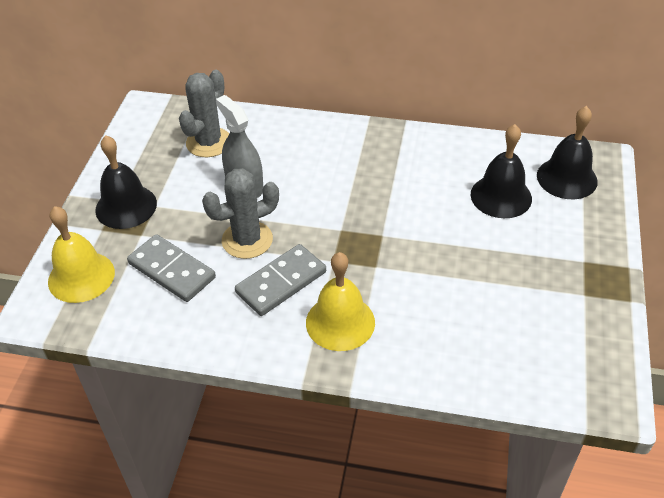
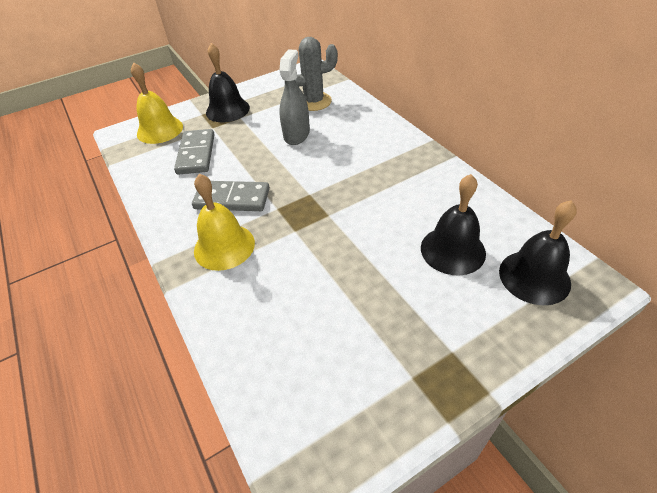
camera: 50 degrees right, 0 degrees up
(247, 240) = (252, 164): grey cactus -> none

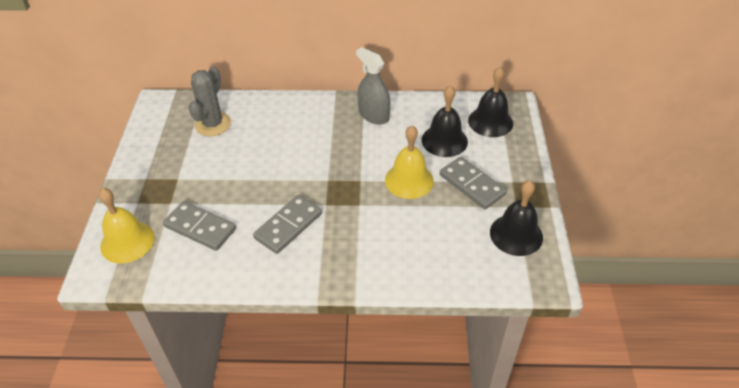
camera: 60 degrees left, 0 degrees up
(224, 246) = (339, 250): yellow bell -> yellow bell (409, 180)
(227, 110) = (154, 182): black bell -> black bell (516, 234)
(296, 134) = (247, 155): grey spray bottle -> grey spray bottle (373, 115)
(406, 310) = (472, 185): none -> grey domino

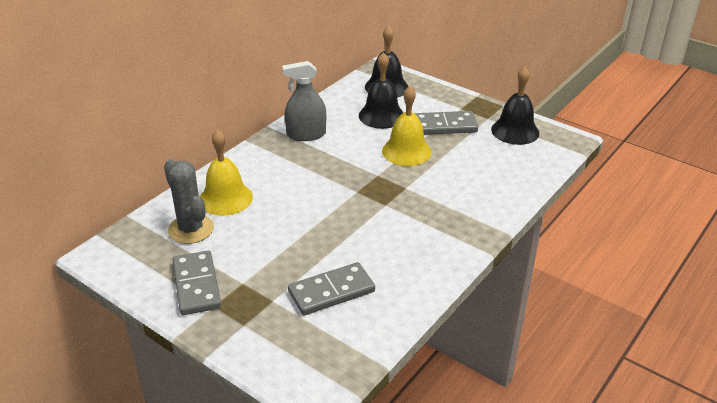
camera: 55 degrees left, 10 degrees down
(127, 242) = (295, 351): yellow bell -> yellow bell (225, 198)
(288, 226) = (388, 236): grey domino -> grey domino (196, 285)

